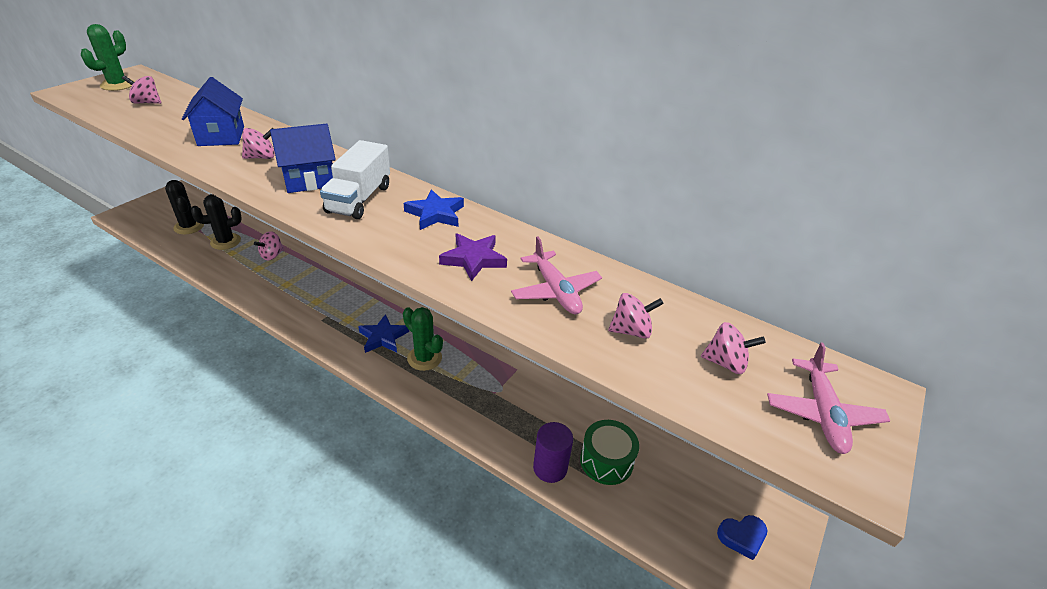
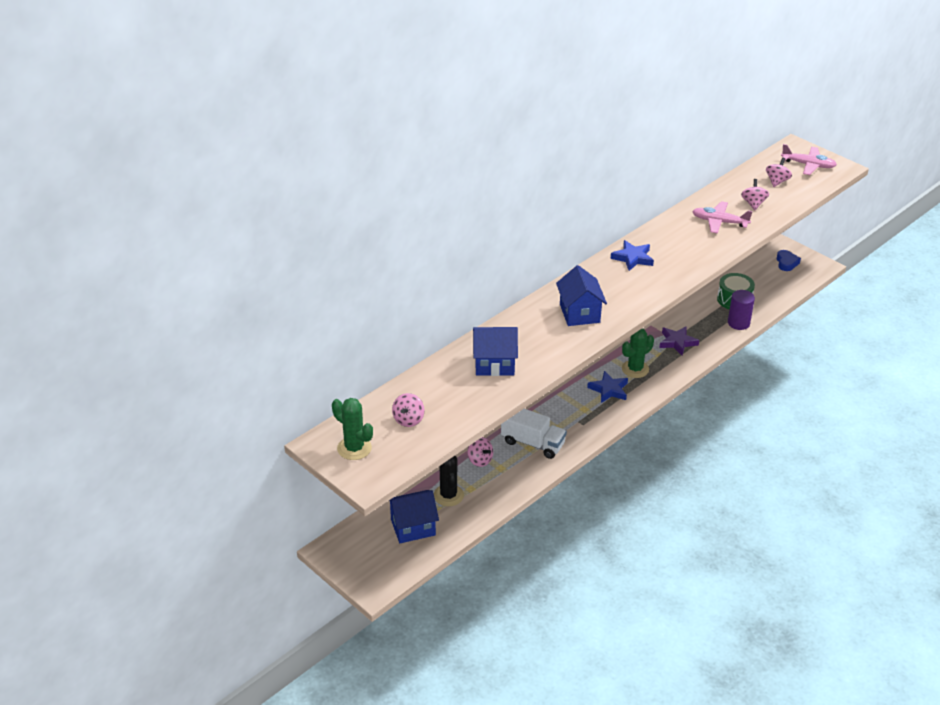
camera: 75 degrees left, 0 degrees up
(189, 227) = (413, 527): black cactus -> blue house
(261, 157) = (538, 339): pink spinning top -> none
(359, 199) = (610, 290): white truck -> white truck (533, 443)
(473, 259) = (687, 247): purple star -> purple star (677, 342)
(555, 291) = (719, 222): pink plane -> pink plane turned 150 degrees counterclockwise

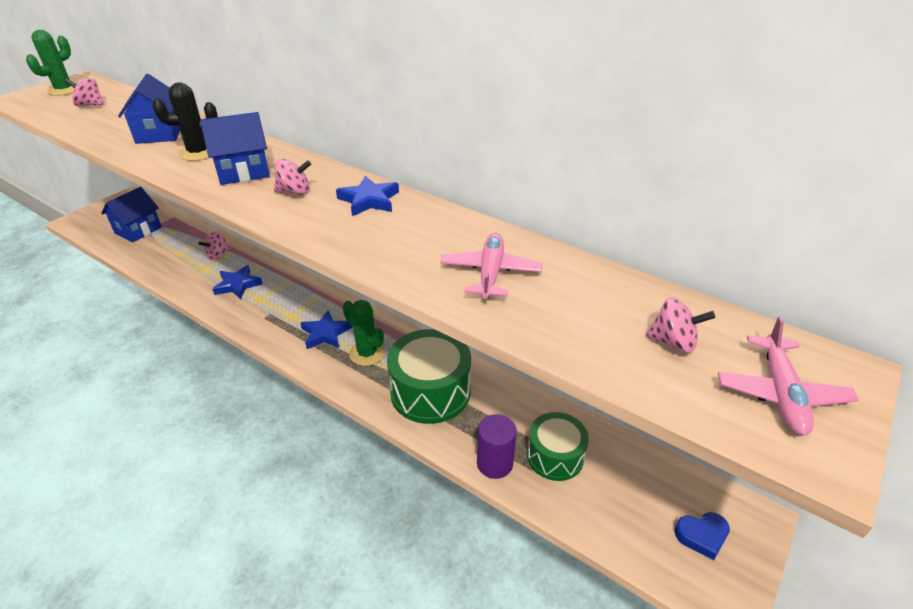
camera: 80 degrees right, 0 degrees up
(413, 527) = (138, 230): blue house -> blue house turned 60 degrees clockwise
(448, 495) = (173, 243): black cactus -> black cactus (198, 153)
(533, 443) = (237, 285): white truck -> blue star
(677, 342) = (430, 392): purple star -> green drum
(753, 204) = (570, 311): pink spinning top -> pink spinning top (294, 192)

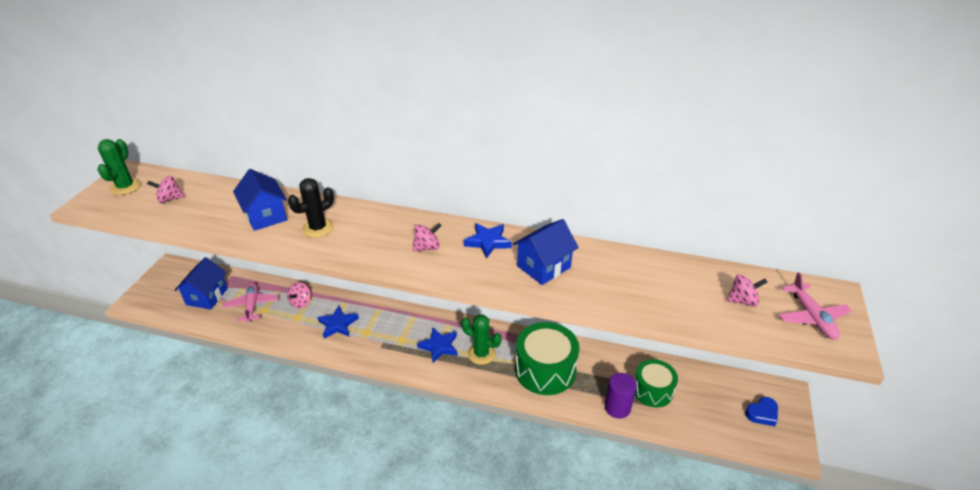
camera: 20 degrees left, 0 degrees up
(243, 171) = (371, 238): blue house -> blue house (543, 267)
(490, 273) = (610, 280): pink plane -> pink plane (252, 305)

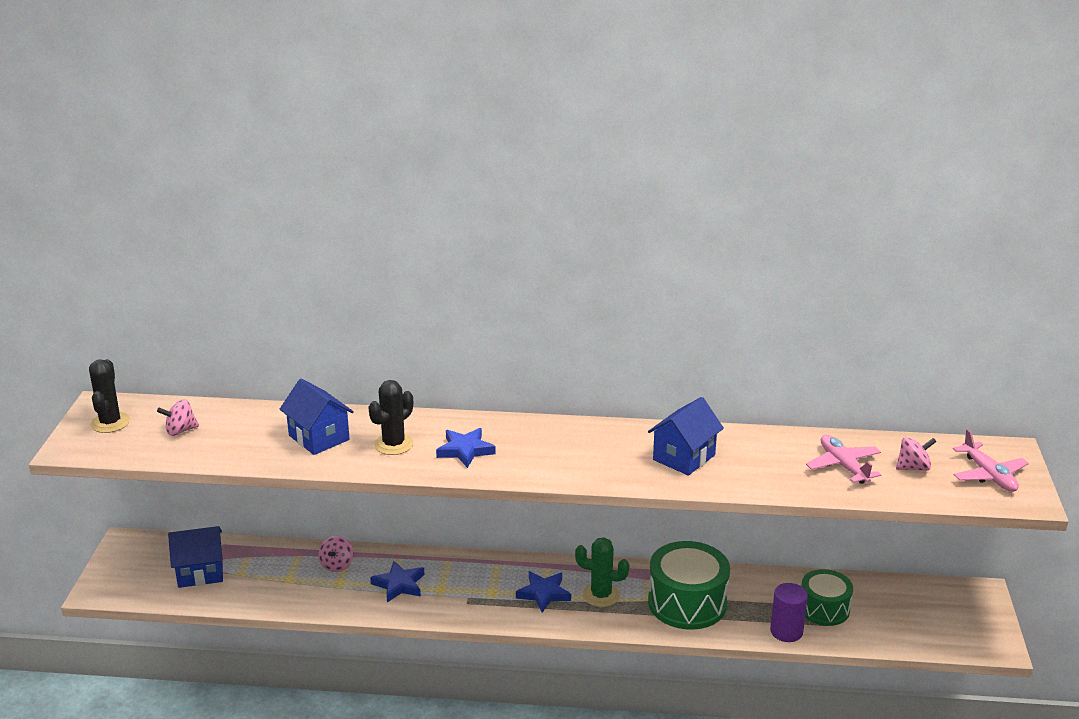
camera: 10 degrees left, 10 degrees down
(125, 187) = (110, 423): green cactus -> black cactus
(207, 296) = (200, 572): blue house -> blue house turned 75 degrees clockwise
(252, 305) = (270, 576): pink plane -> pink plane (843, 466)
(427, 247) = (538, 451): pink spinning top -> none
(488, 242) = (609, 439): blue star -> blue star (465, 450)
(762, 414) = (957, 617): blue heart -> none

